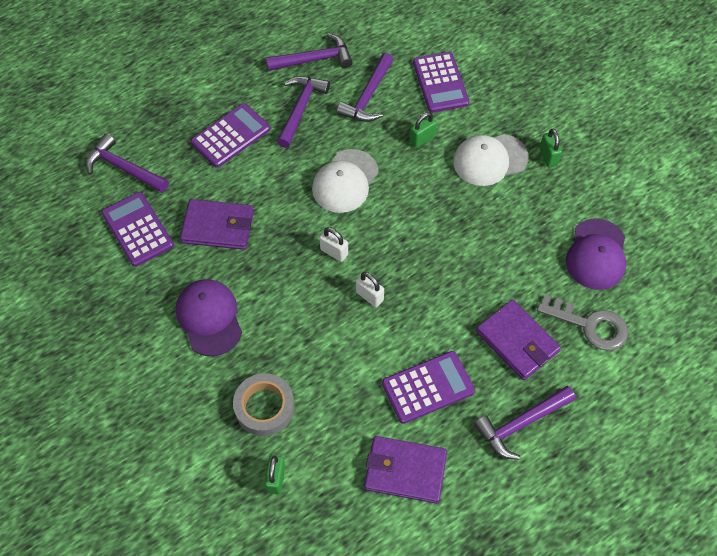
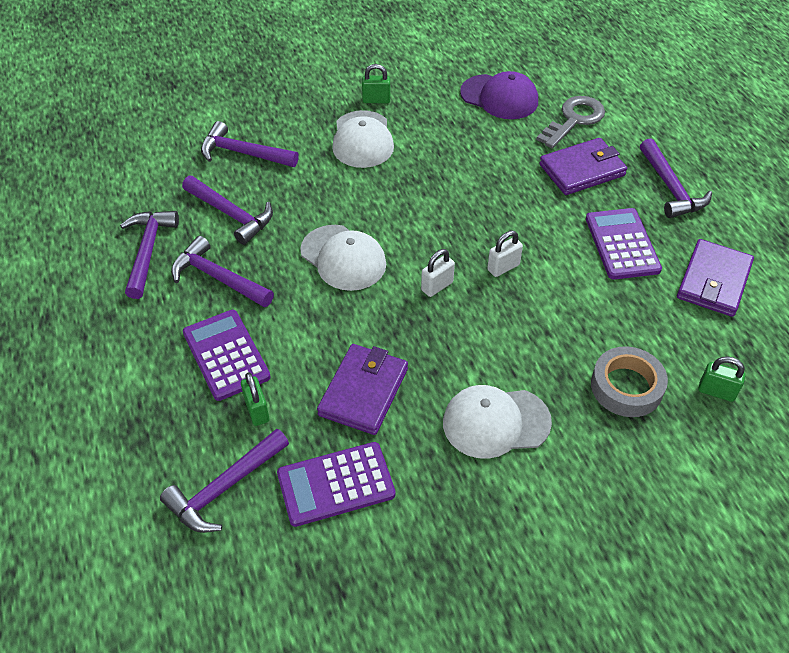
camera: 75 degrees left, 10 degrees down
(209, 318) = (495, 422): purple cap -> white cap
(422, 139) = (313, 183): green padlock -> green padlock (257, 410)
(440, 83) = (243, 153): purple calculator -> purple hammer

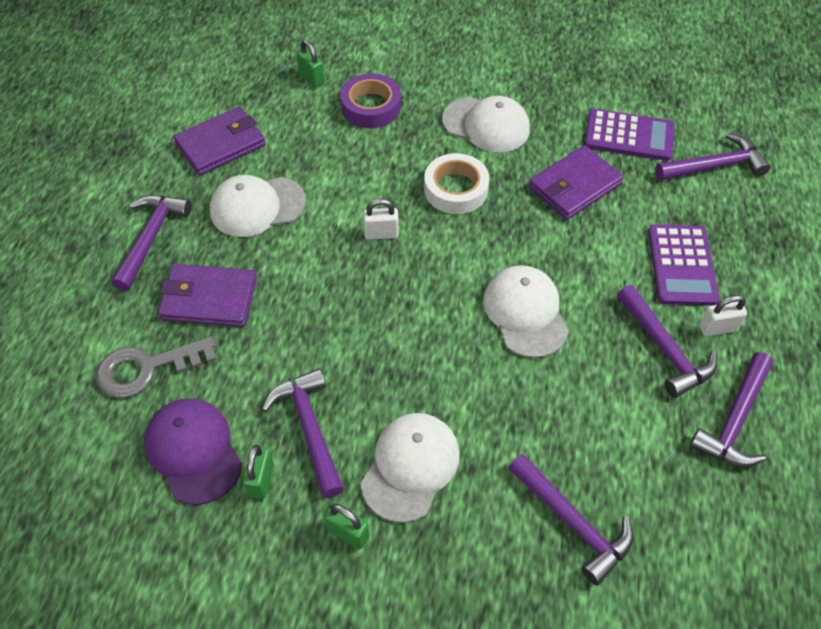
camera: 150 degrees left, 5 degrees up
(231, 214) = (623, 426): purple hammer -> purple hammer (309, 428)
(257, 410) = (670, 208): green padlock -> green padlock (261, 480)
(437, 286) = (454, 243): white padlock -> white padlock (717, 328)
(472, 336) = (456, 189): none -> white tape
(622, 244) = (257, 206): purple calculator -> white cap
(626, 387) = (371, 107): grey tape -> purple tape

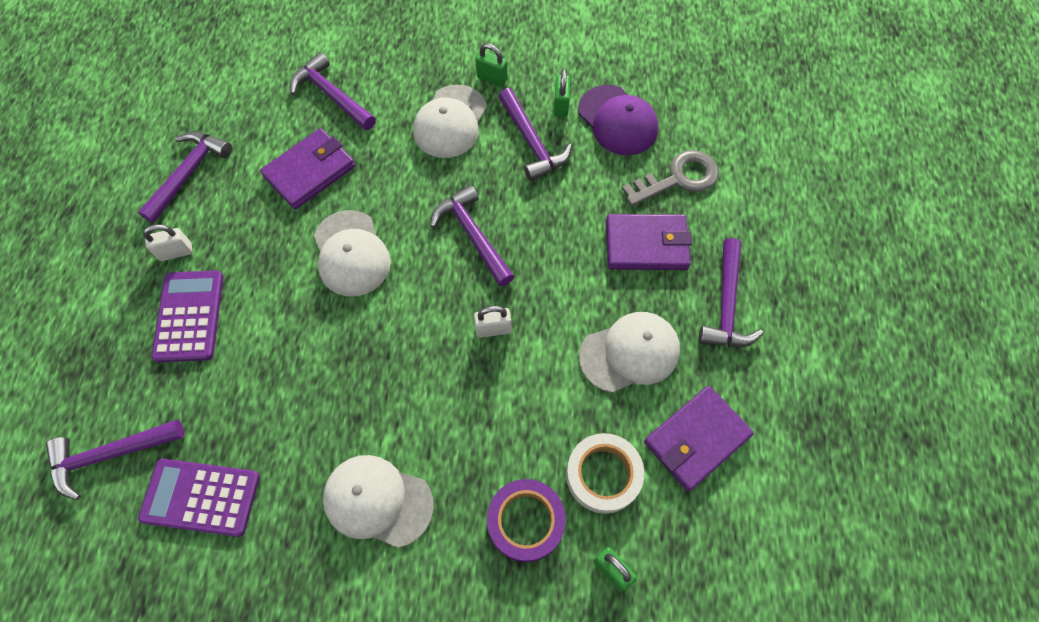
camera: 175 degrees right, 10 degrees up
(456, 189) = (416, 394): white tape -> white tape (603, 475)
(574, 186) = (281, 411): purple wallet -> purple wallet (310, 171)
(665, 349) = (230, 228): purple hammer -> purple hammer (472, 235)

